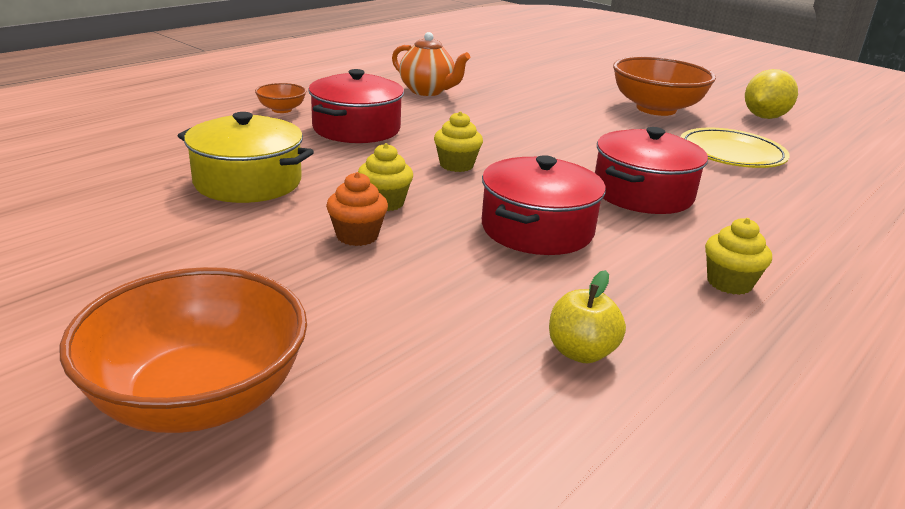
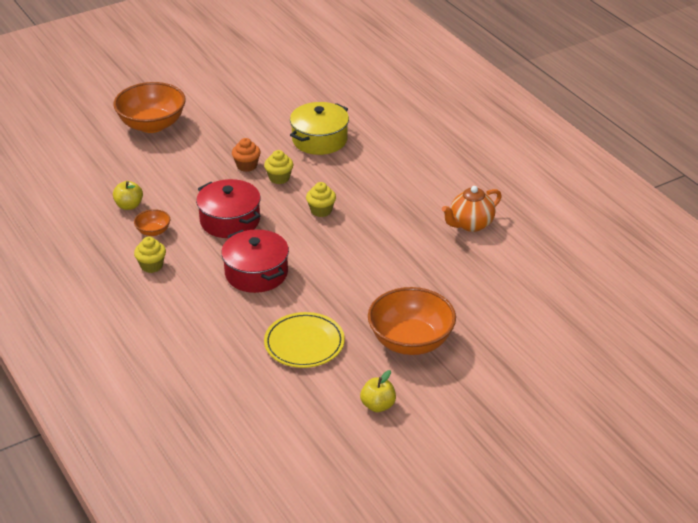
camera: 110 degrees right, 10 degrees up
(281, 109) = (435, 156): orange bowl -> orange bowl (153, 231)
(356, 129) = (392, 182): red pot -> none
(764, 117) = (378, 405): yellow lemon -> yellow apple

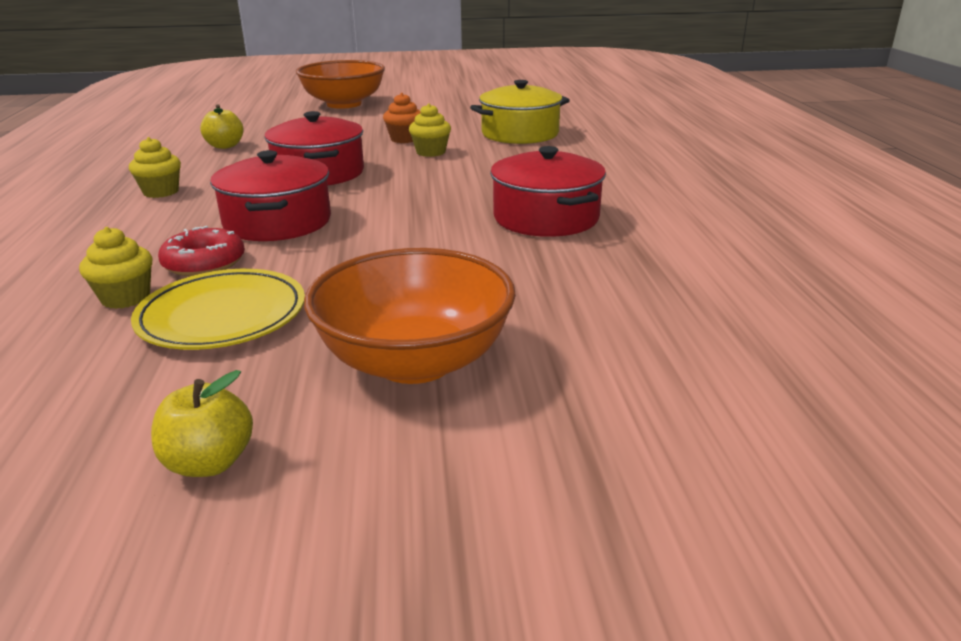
camera: 25 degrees right, 10 degrees down
(153, 231) = (215, 167): orange bowl -> none
(254, 315) = (204, 263): none -> red donut
(321, 210) = (450, 184): yellow cupcake -> yellow cupcake (126, 298)
(398, 229) = (546, 218): none -> red pot
(471, 224) = (675, 233): orange teapot -> none

